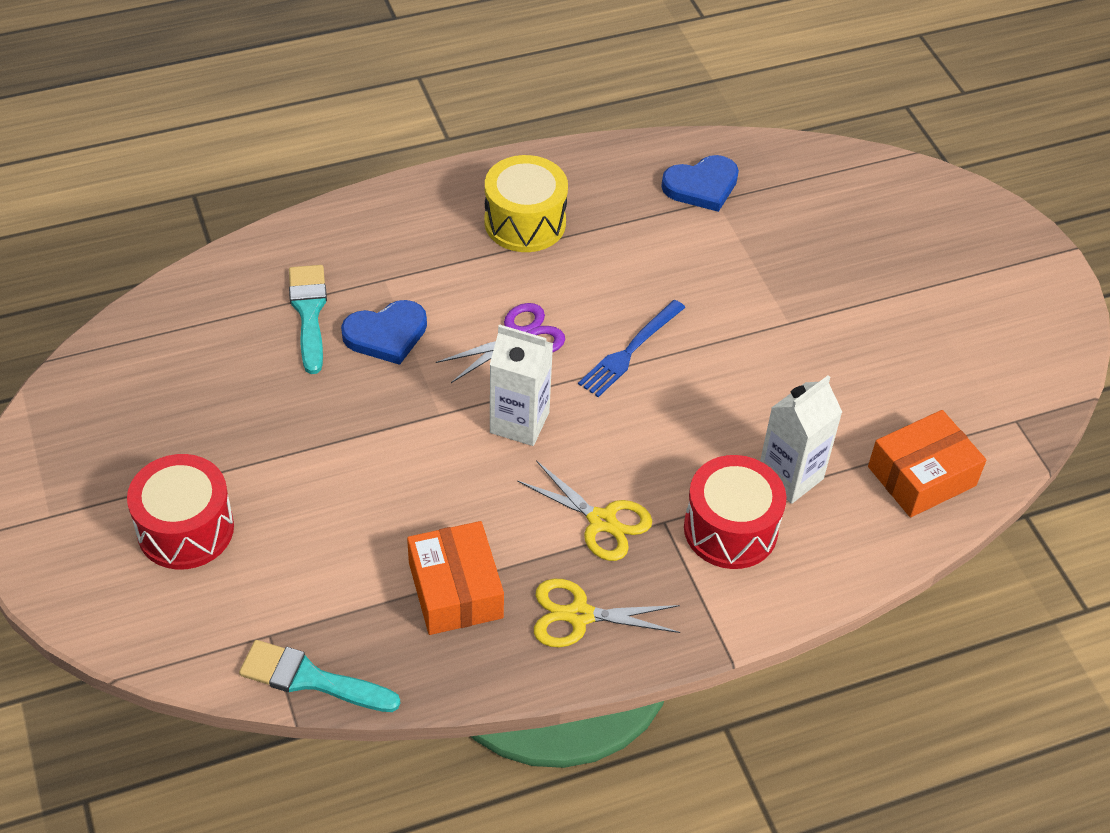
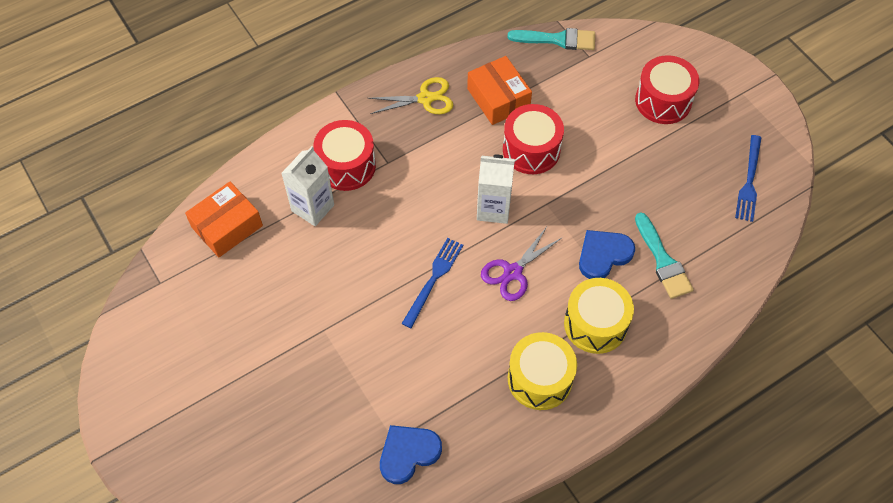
camera: 170 degrees right, 10 degrees up
(128, 385) = (749, 181): none -> blue fork
(432, 262) = (595, 324): none -> yellow drum
(432, 495) = (531, 150): none -> red drum
(602, 521) = (425, 155): yellow scissors -> none

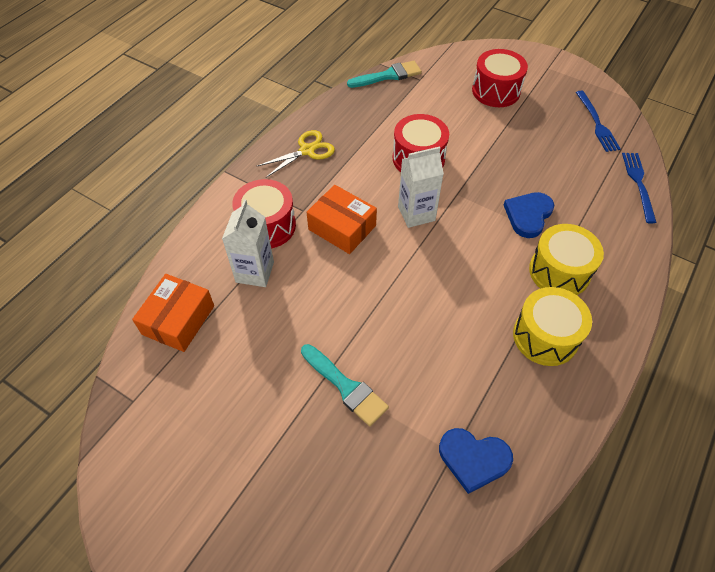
camera: 25 degrees left, 5 degrees down
(408, 453) = (473, 459): blue heart -> blue heart turned 105 degrees counterclockwise
(433, 279) = (400, 290): blue fork -> blue fork (638, 184)
(498, 98) = (368, 130): orange box -> orange box (342, 227)
(513, 272) = (465, 257): purple scissors -> none
(663, 260) = (576, 202): turquoise brush -> turquoise brush (346, 387)

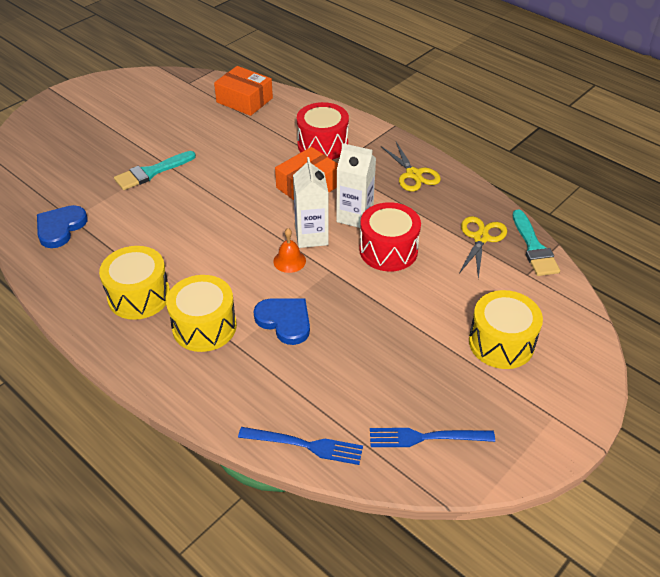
camera: 100 degrees right, 10 degrees down
(255, 272) = (275, 136): white carton -> white carton (354, 216)
(385, 104) = (481, 238): none -> yellow scissors
(454, 224) = (289, 261): none -> orange bell
(496, 91) = (501, 343): red drum -> yellow drum

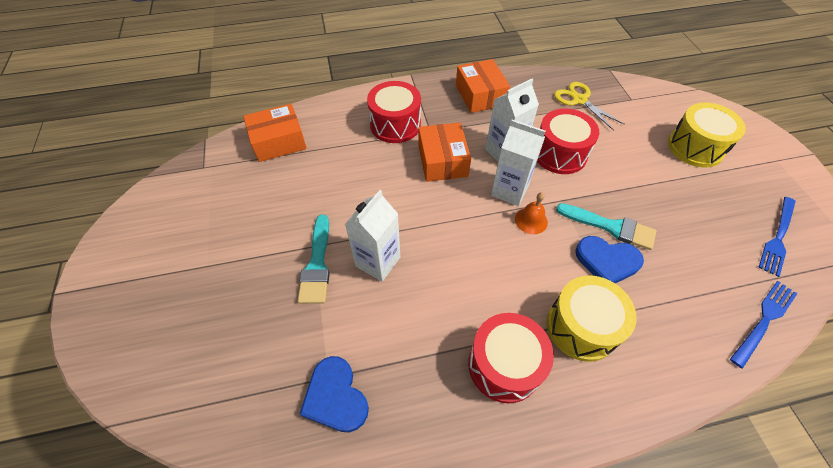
camera: 55 degrees left, 10 degrees up
(139, 296) = (504, 365): yellow drum -> red drum
(177, 198) = (378, 261): none -> white carton
(285, 321) = (607, 261): blue heart -> blue heart turned 150 degrees counterclockwise
(413, 174) = (480, 95): yellow scissors -> orange box
(534, 247) = (606, 82): turquoise brush -> turquoise brush (610, 227)

